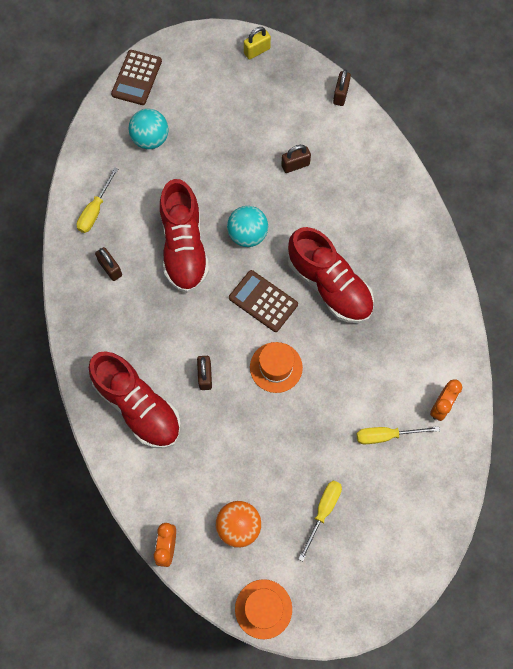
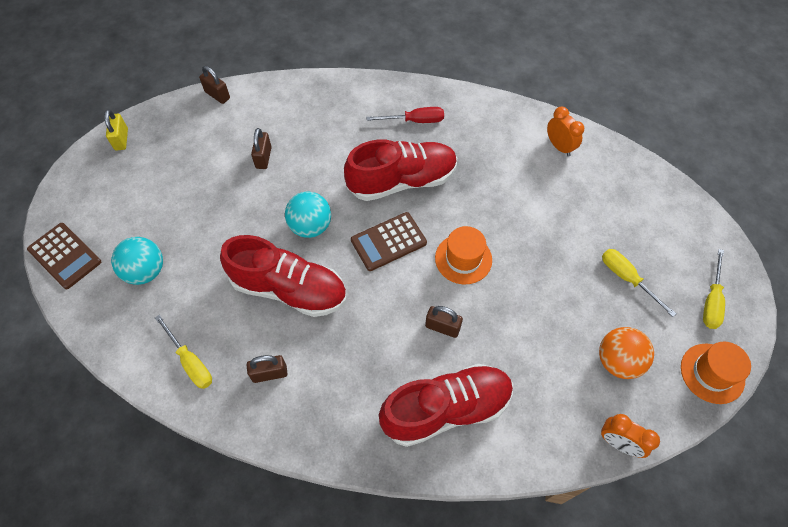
camera: 65 degrees left, 10 degrees down
(386, 435) = (570, 198): yellow screwdriver -> yellow screwdriver (711, 301)
(401, 267) = (415, 121): none -> red screwdriver

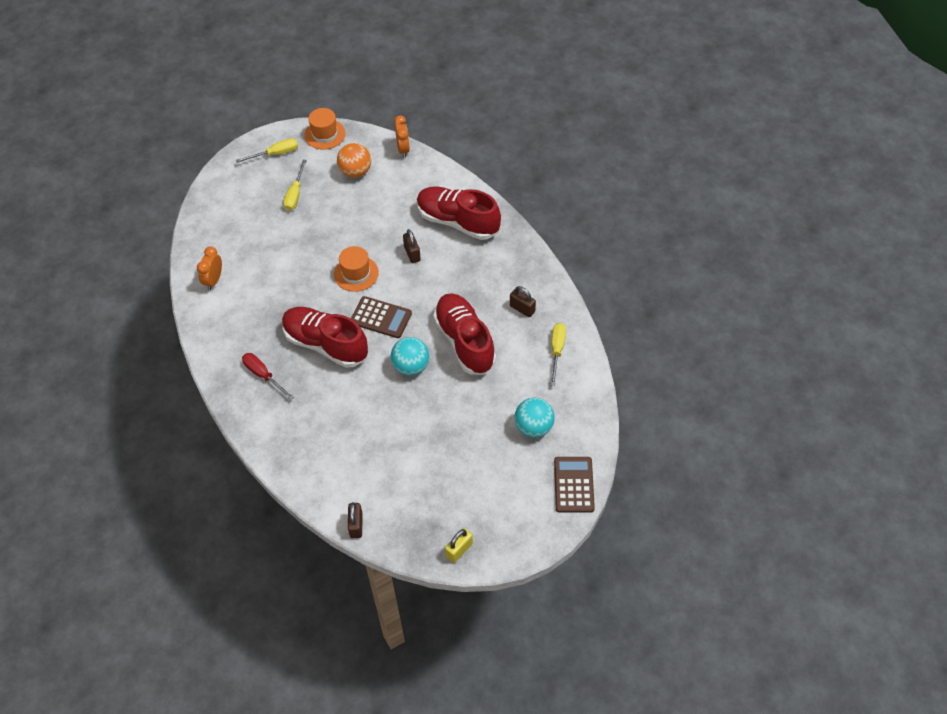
camera: 130 degrees left, 5 degrees down
(263, 158) = (384, 440): brown padlock -> none

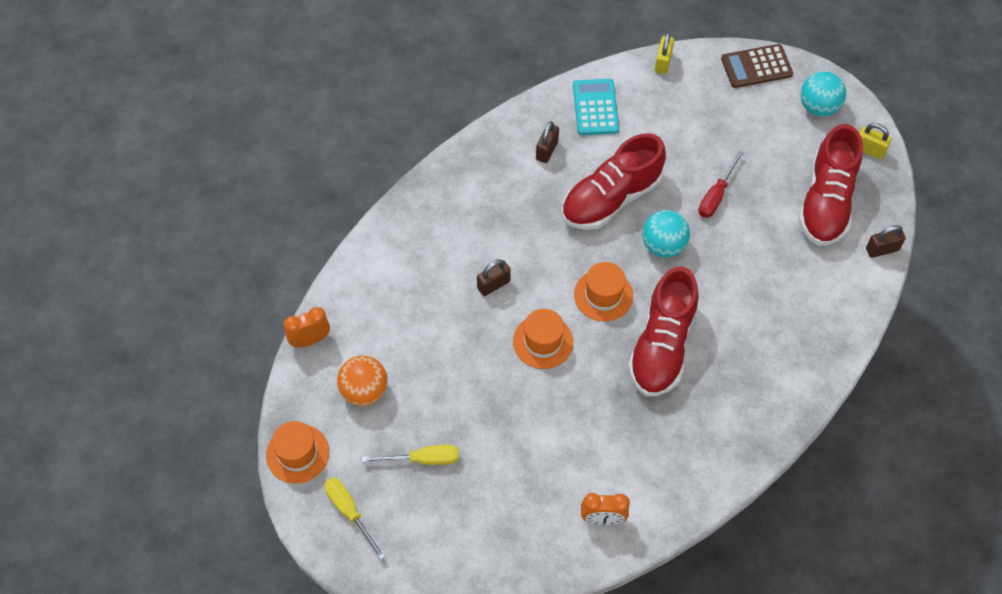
camera: 105 degrees left, 5 degrees up
(263, 375) = (730, 404): red screwdriver -> red screwdriver (716, 195)
(381, 317) = (603, 295): brown calculator -> orange hat
(458, 222) = (428, 245): red shoe -> red shoe (826, 202)
(533, 427) = (701, 112): turquoise ball -> turquoise ball (818, 107)
(557, 351) = (595, 107): yellow screwdriver -> turquoise calculator
(594, 411) = (663, 62): none -> yellow padlock

